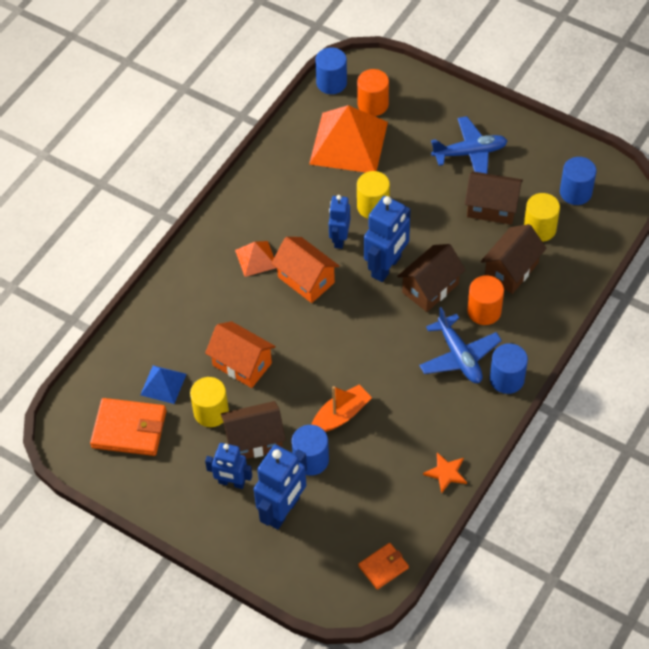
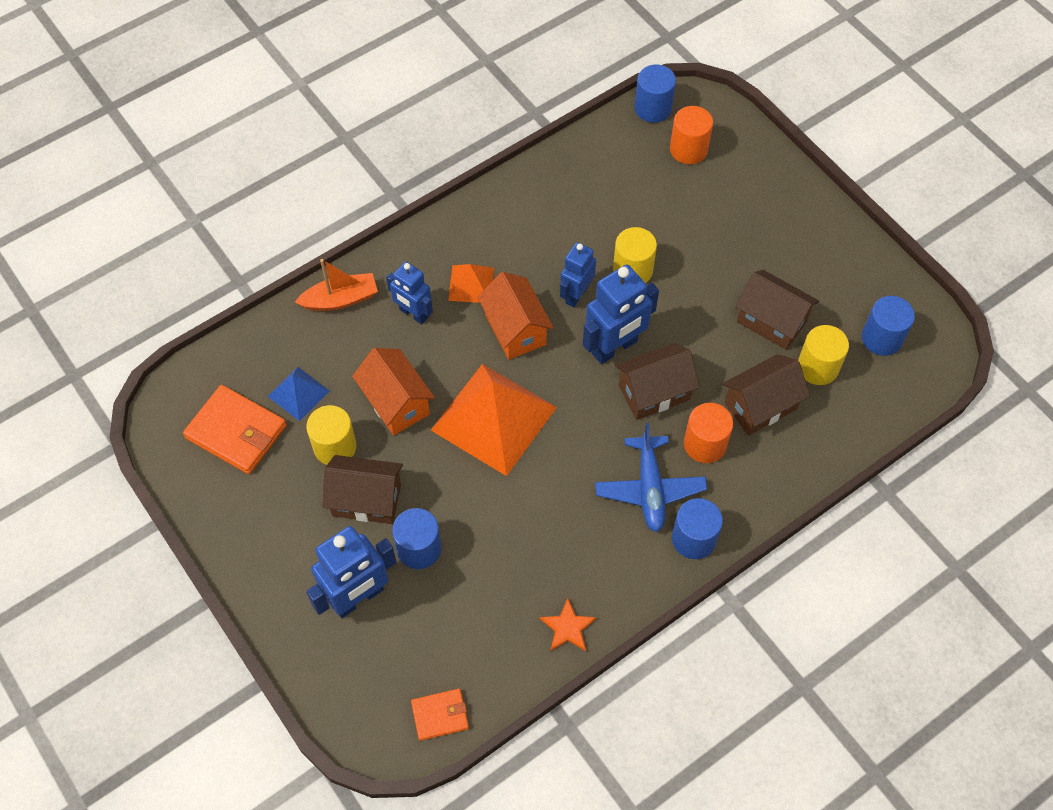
camera: 20 degrees right, 5 degrees up
(231, 482) = (317, 540): blue robot -> blue robot (413, 314)
(340, 415) = (478, 508): orange boat -> orange boat (340, 299)
(348, 142) = (640, 184): orange pyramid -> orange pyramid (494, 418)
(470, 153) = (775, 246): blue plane -> none

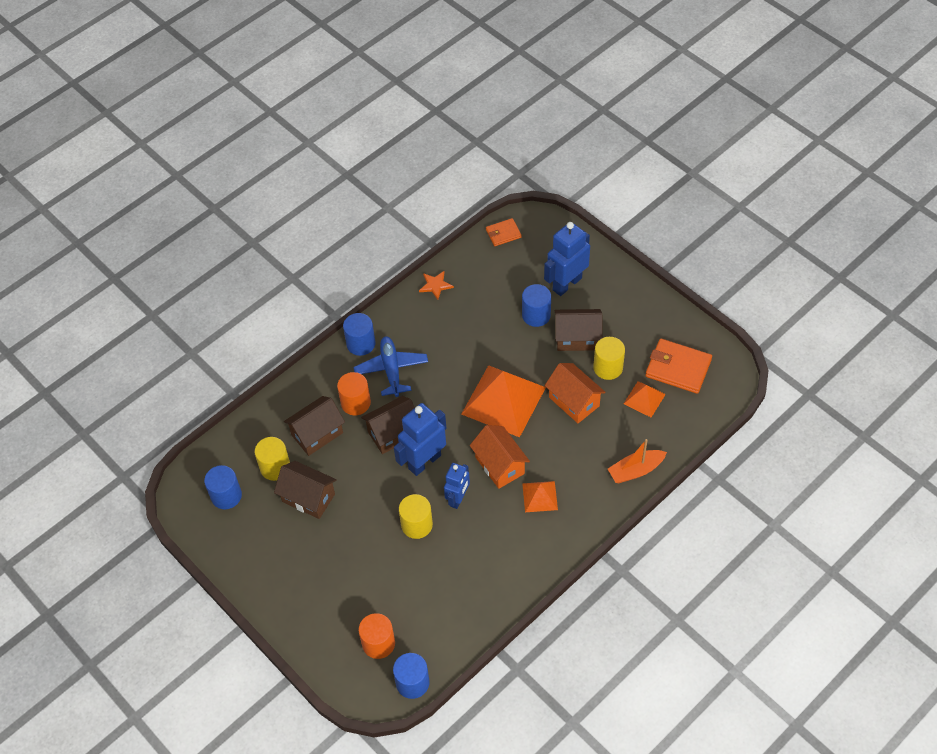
camera: 175 degrees right, 5 degrees down
(298, 393) = (644, 399): blue pyramid -> orange pyramid
(413, 314) = (578, 467): blue robot -> none

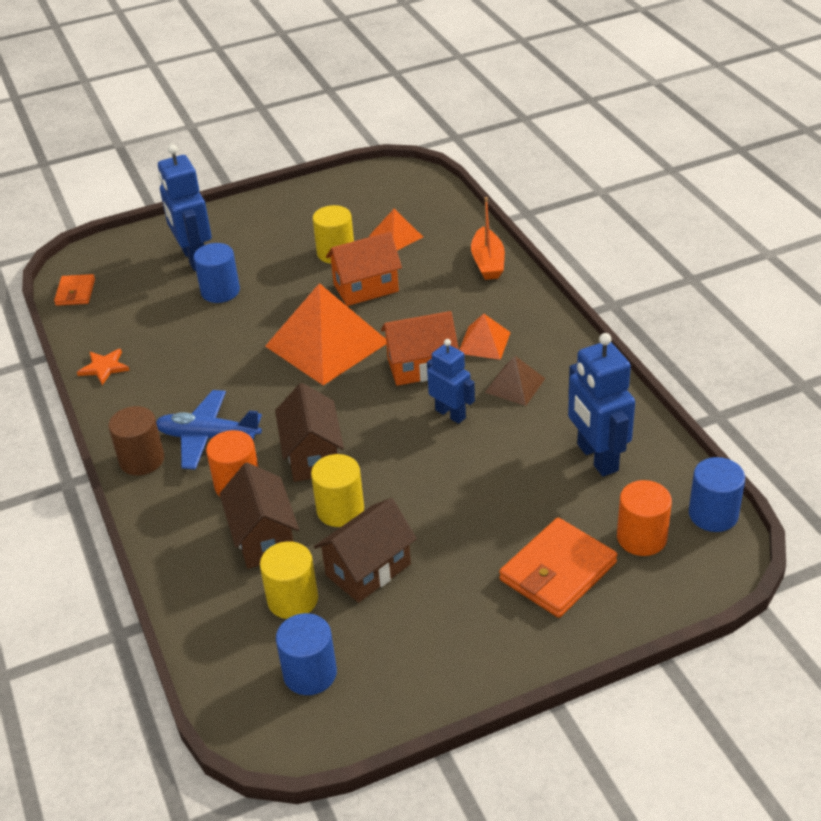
camera: 70 degrees left, 15 degrees down
(361, 344) = (142, 460): blue cylinder -> brown cylinder
(417, 525) = (471, 461): yellow cylinder -> yellow cylinder (340, 510)
(424, 461) = (376, 434): blue robot -> blue robot (596, 458)
(500, 529) = (515, 385): none -> brown pyramid
(577, 338) = (278, 267): brown house -> none
(678, 368) = (371, 205): orange wallet -> orange wallet (558, 571)

